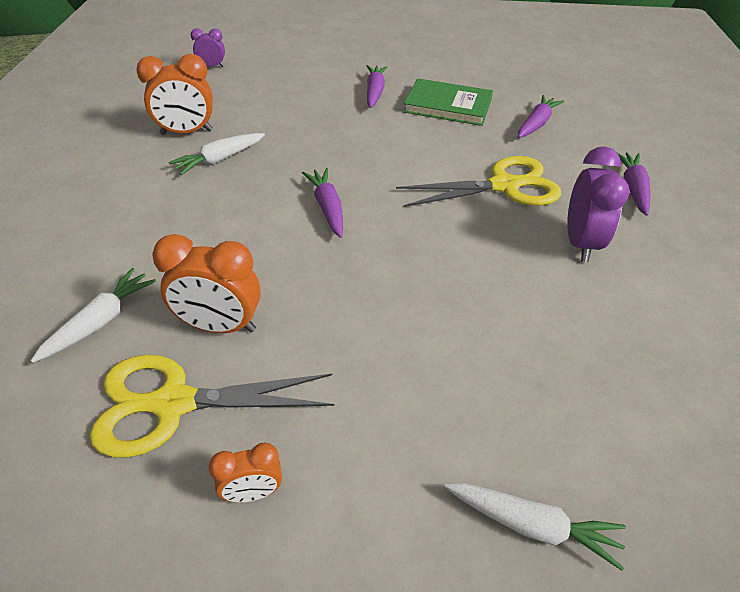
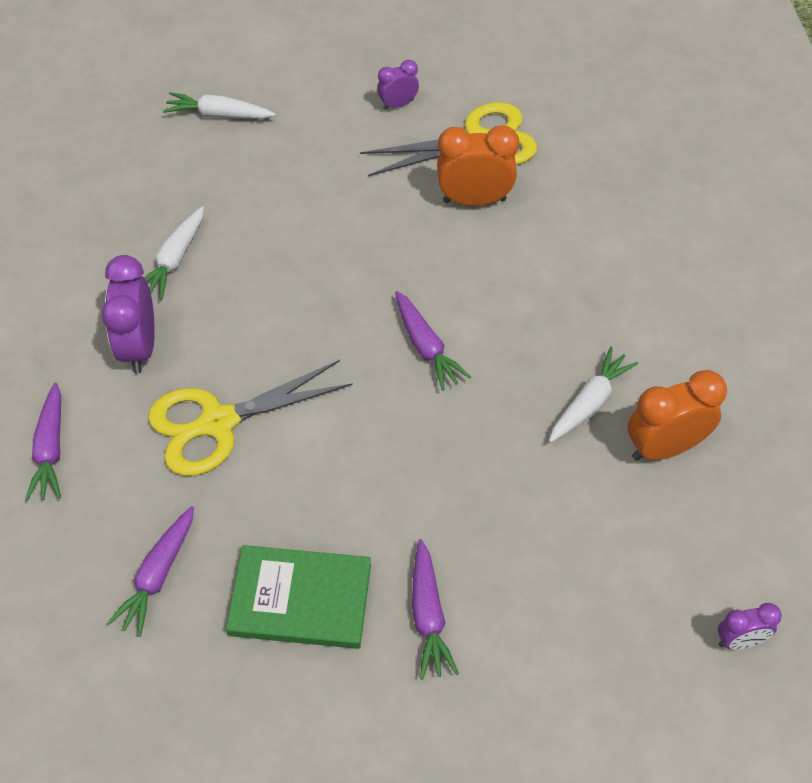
camera: 170 degrees right, 10 degrees up
(100, 321) = (575, 188): white carrot -> white carrot (175, 260)
(253, 492) = (398, 104): orange clock -> purple clock

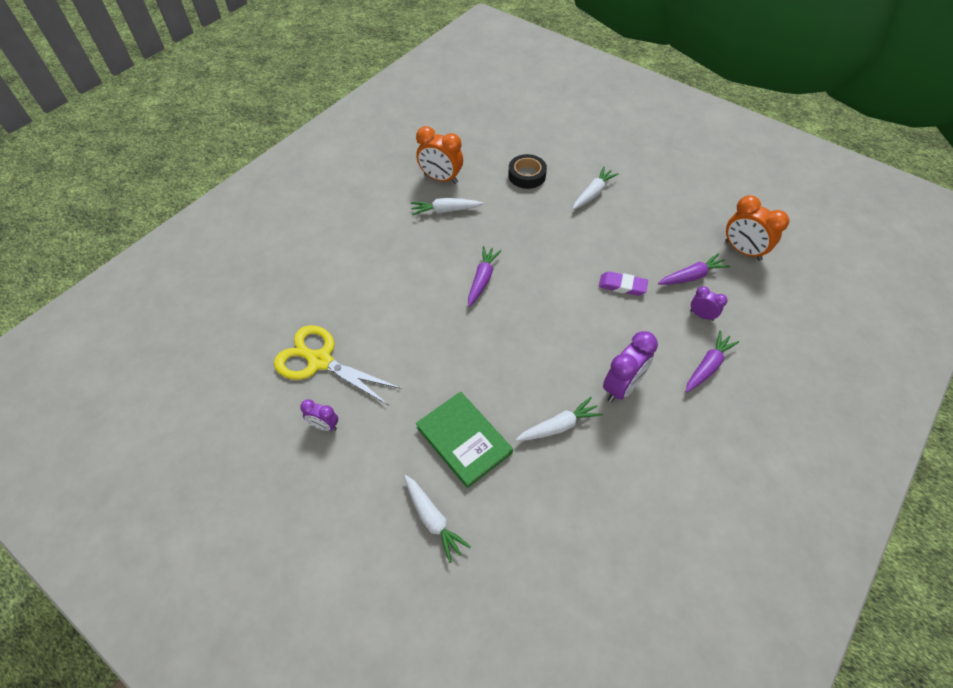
camera: 135 degrees left, 0 degrees up
(217, 423) = (613, 318): yellow scissors -> none
(244, 480) = (622, 286): none -> purple eraser
(300, 599) = (637, 229): green book -> green book (464, 440)
(428, 616) = (593, 193): purple carrot -> white carrot
(474, 200) = (368, 329): orange clock -> orange clock (742, 251)
(560, 563) = (527, 175): none -> black tape
(739, 641) = (496, 122): purple clock -> purple clock (701, 315)

